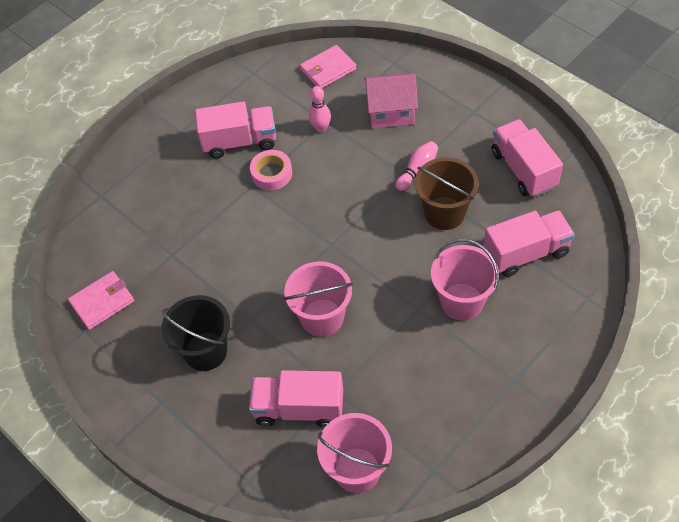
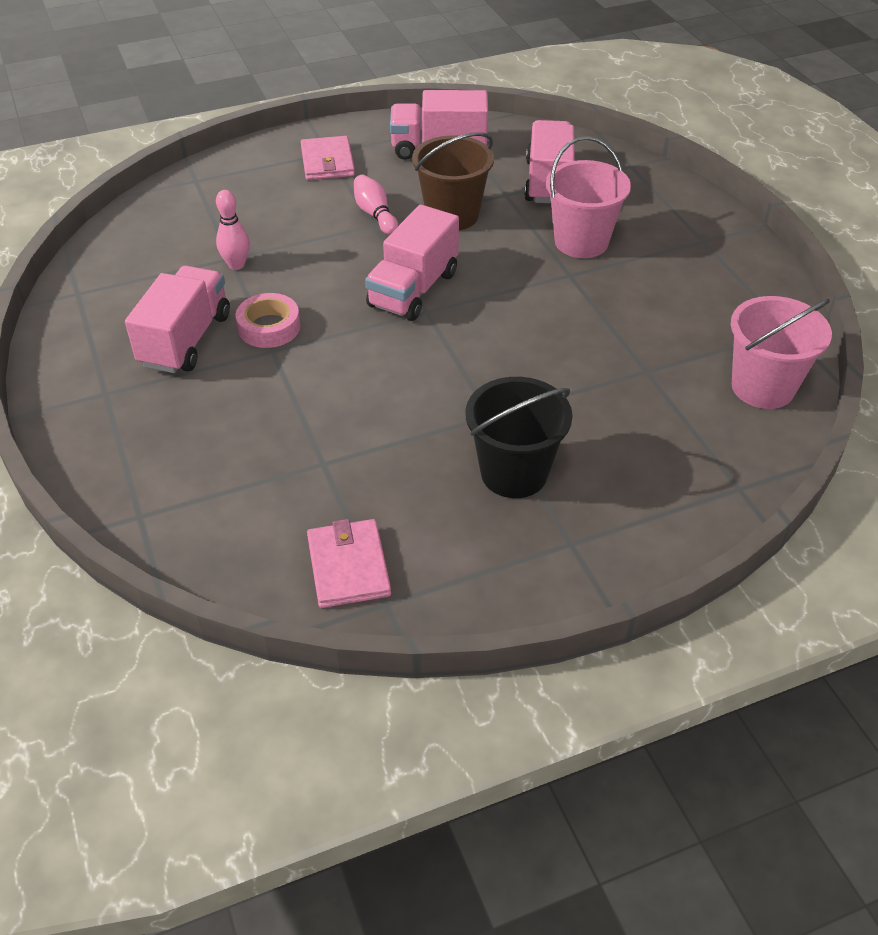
camera: 70 degrees left, 10 degrees down
(299, 408) = (653, 410): pink truck -> pink truck (413, 289)
(322, 317) = (532, 351): pink bucket -> none
(328, 69) = (146, 230): pink wallet -> pink wallet (327, 162)
(391, 112) = (269, 206): pink house -> none

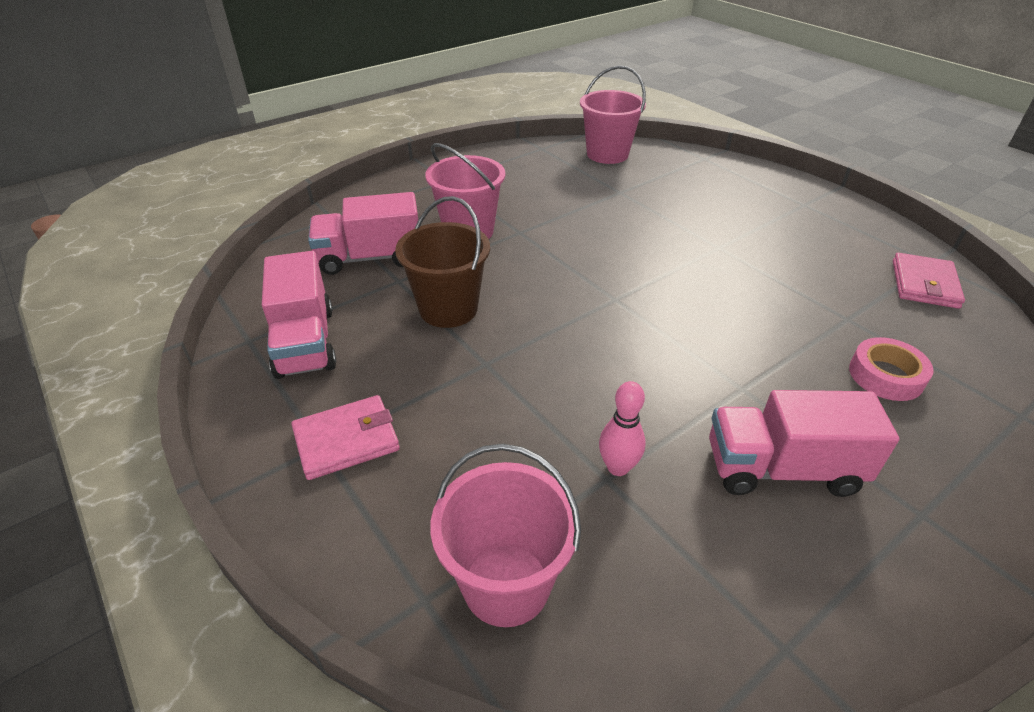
camera: 105 degrees left, 5 degrees down
(185, 207) = (506, 584): none -> pink bucket
(269, 327) = (710, 401): pink tape -> pink tape (886, 376)
(348, 566) = (924, 284): pink wallet -> pink wallet turned 45 degrees counterclockwise
(375, 214) = (463, 366): pink bowling pin -> none
(413, 289) = (587, 312): pink truck -> none
(514, 473) = (767, 230): black bucket -> none

